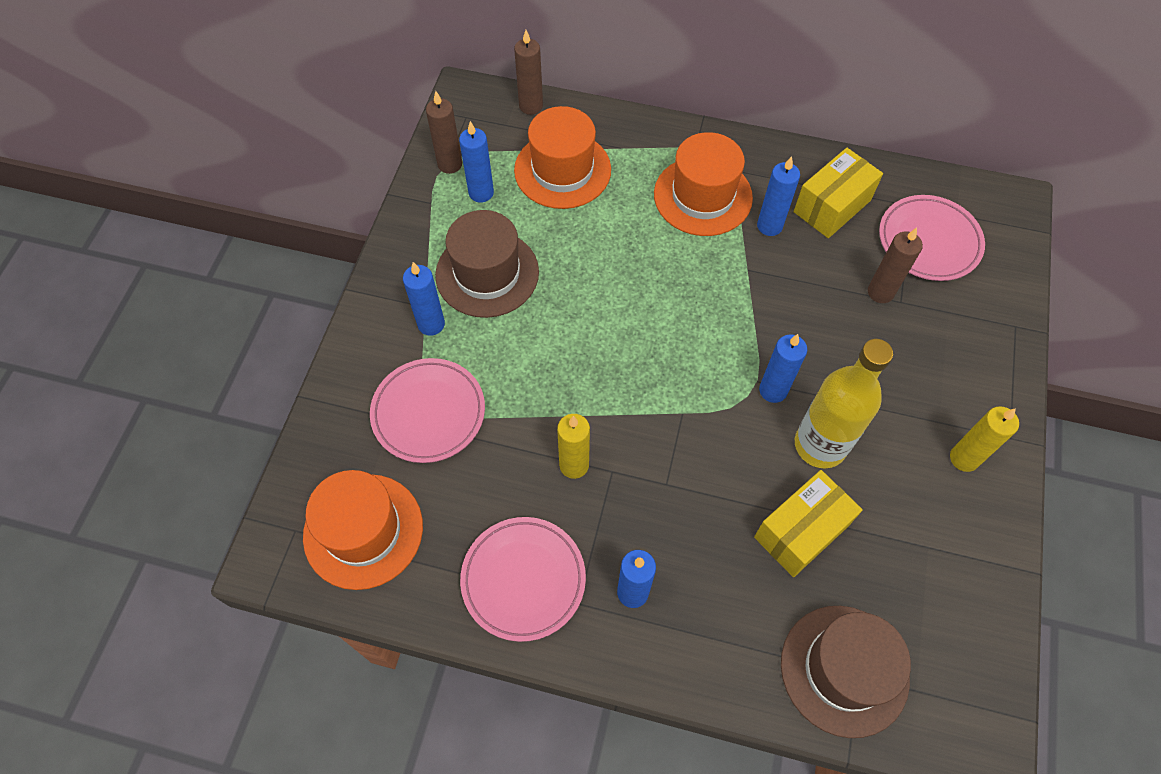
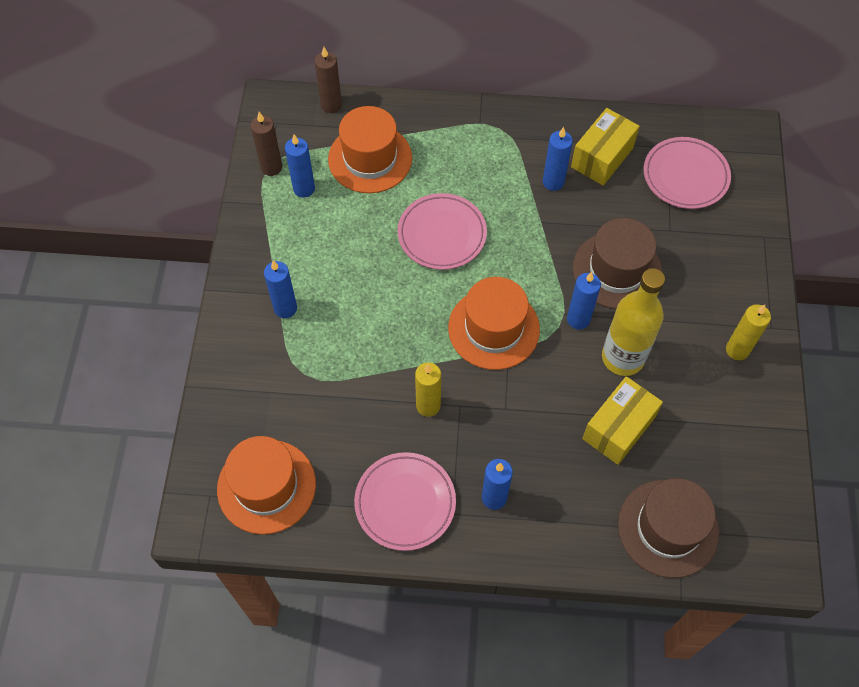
camera: 10 degrees left, 0 degrees up
(428, 413) = (299, 382): pink plate -> pink plate (442, 234)
(487, 273) = (324, 258): brown hat -> brown hat (617, 270)
(702, 196) = (493, 164): orange hat -> orange hat (493, 328)
(880, 292) = (652, 225): brown candle -> none

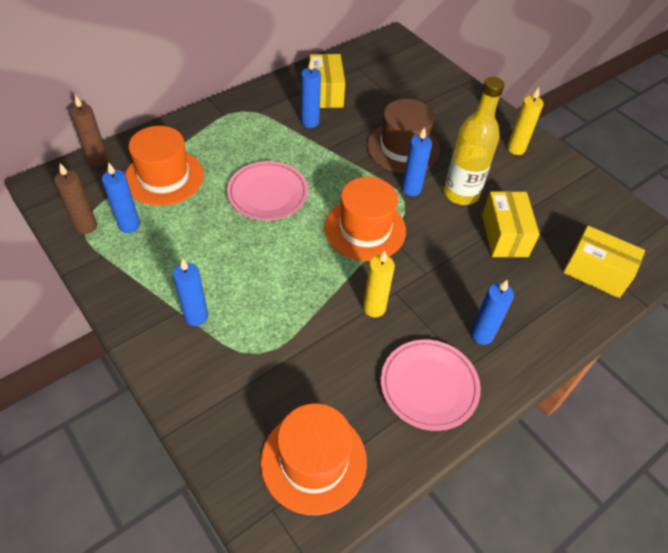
camera: 45 degrees left, 10 degrees down
(668, 528) = (596, 272): brown hat -> yellow box
(685, 176) = (385, 77): pink plate -> none

